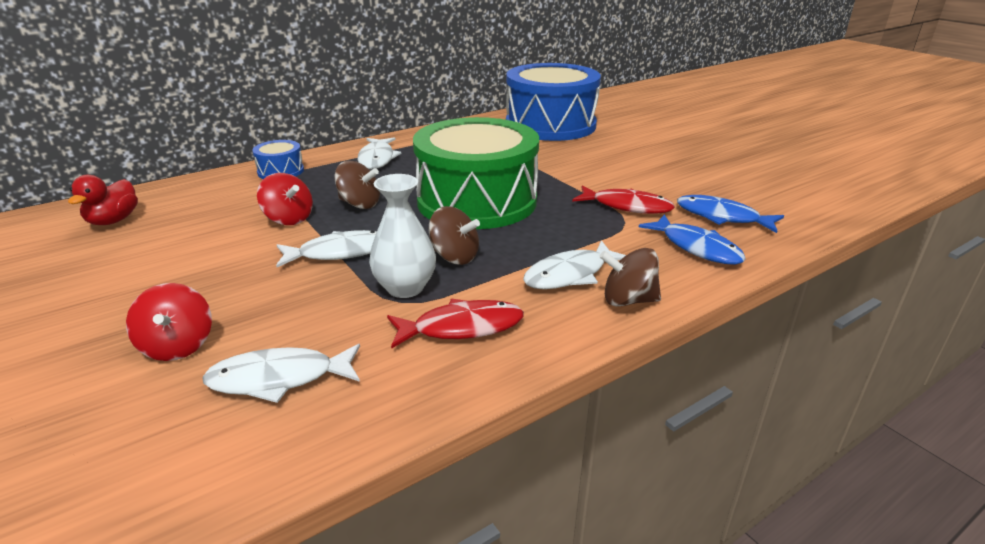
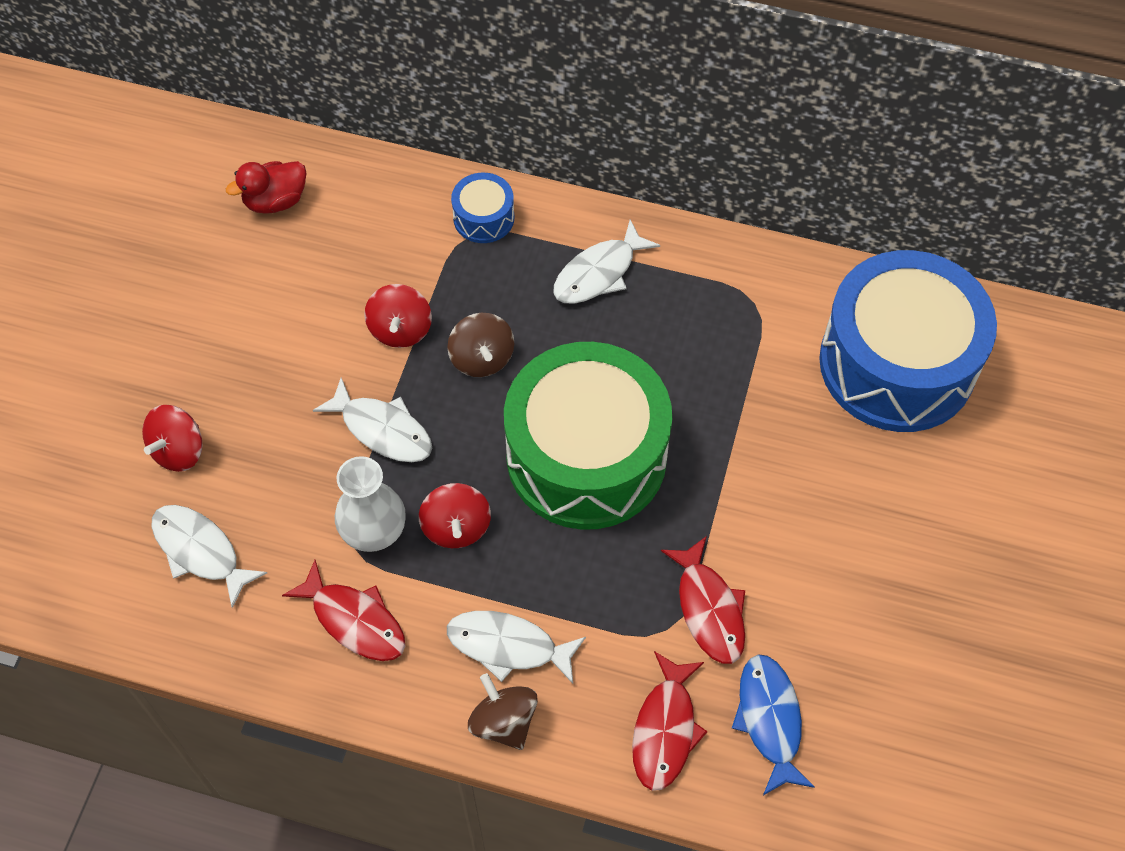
camera: 50 degrees right, 30 degrees up
(454, 257) = (456, 527): brown spinning top -> red spinning top
(696, 247) = (665, 729): blue fish -> red fish

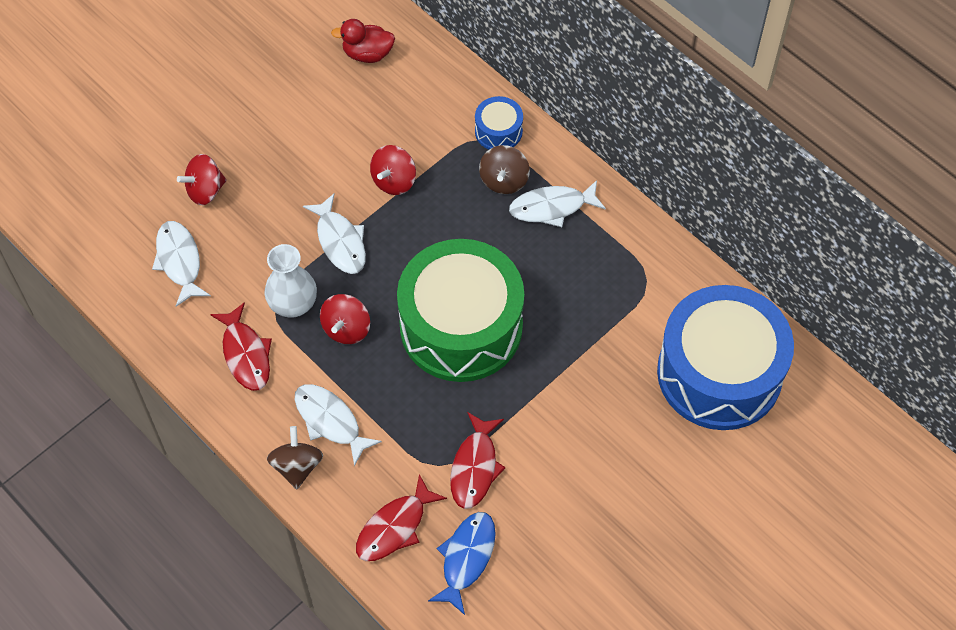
camera: 30 degrees right, 0 degrees up
(482, 358) = (435, 226): brown spinning top -> brown spinning top (504, 180)

